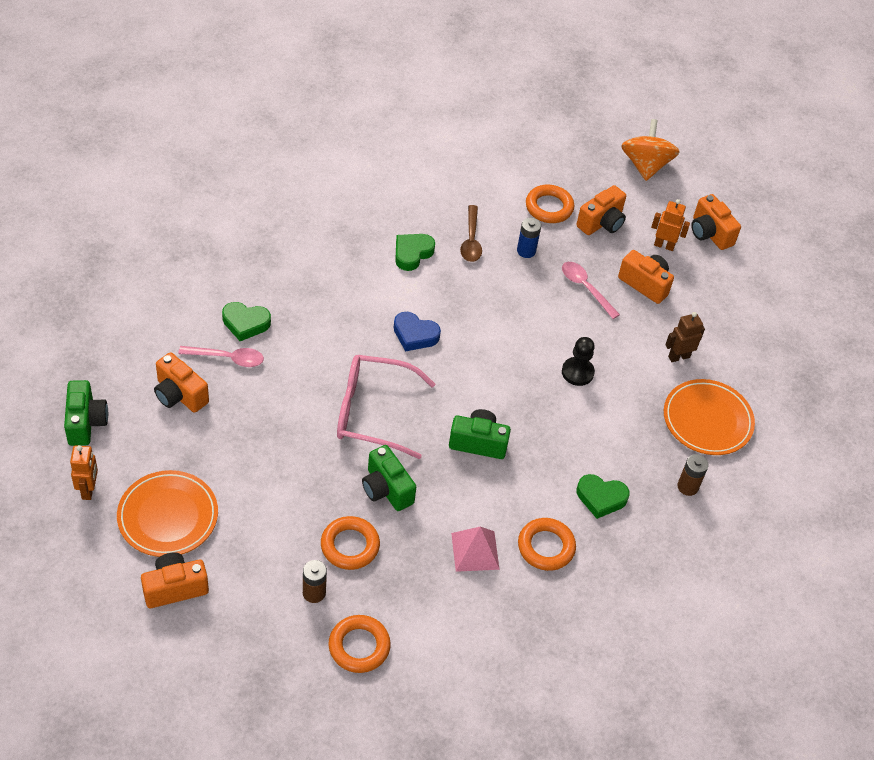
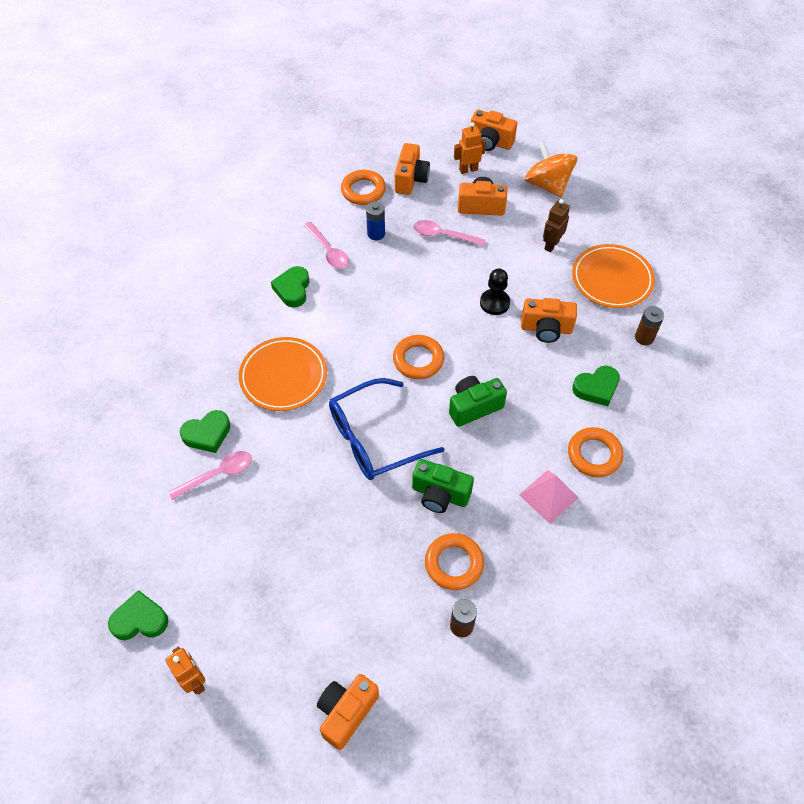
camera: 30 degrees left, 5 degrees up
(86, 422) = (140, 620): green camera -> green heart
(168, 516) = (285, 652): orange plate -> orange plate (283, 376)
(179, 395) = (203, 535): orange camera -> orange camera (546, 329)
(359, 646) = (535, 644): orange ring -> orange ring (418, 360)
(374, 412) = (375, 438): pink glasses -> blue glasses
(415, 335) = (351, 353): blue heart -> none
(471, 240) = (328, 251): brown spoon -> pink spoon
(645, 165) = (403, 119): orange spinning top -> orange spinning top (547, 184)

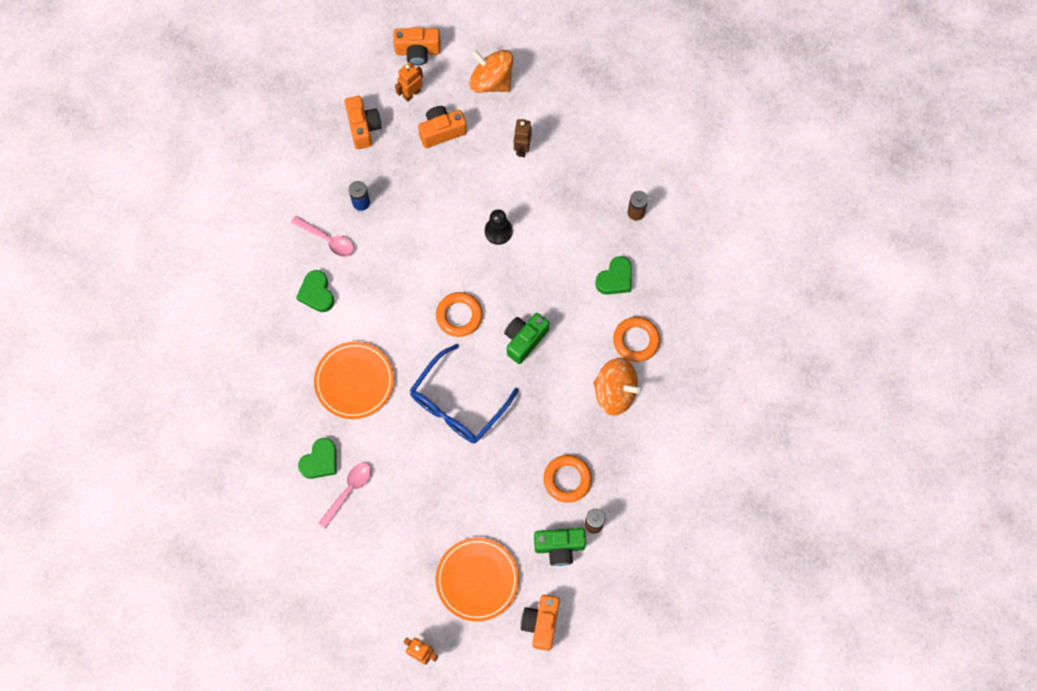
camera: 25 degrees left, 15 degrees up
(140, 620) = (356, 630): green heart -> none
(363, 190) = (325, 159): orange ring -> none
(440, 495) = (532, 428): green camera -> green camera (559, 547)
(443, 235) = (422, 178): pink spoon -> none
(546, 329) = (552, 239): orange camera -> none
(548, 496) = (615, 392): pink pyramid -> orange spinning top
(612, 279) = (588, 163): orange plate -> orange plate (477, 579)

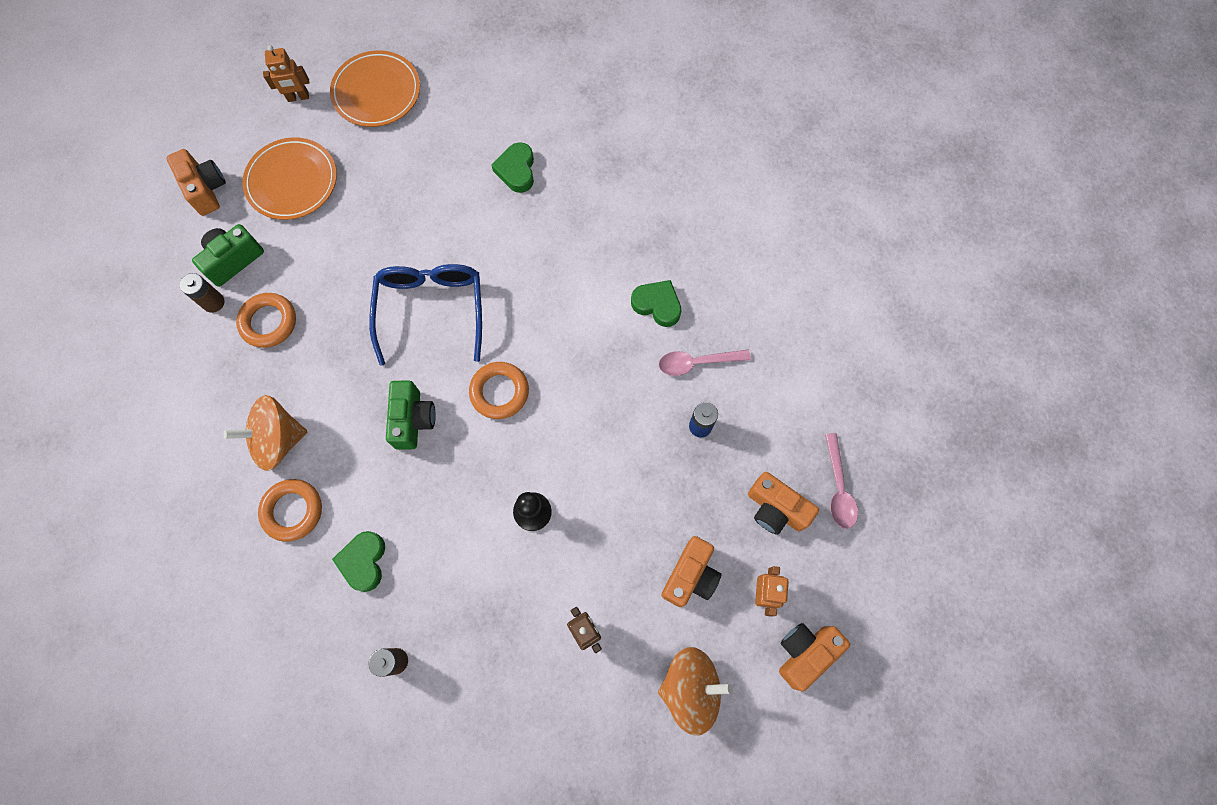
camera: 140 degrees right, 0 degrees up
(348, 491) = (469, 166): pink spoon -> pink spoon (838, 488)
(354, 381) = (547, 256): orange plate -> orange plate (377, 92)

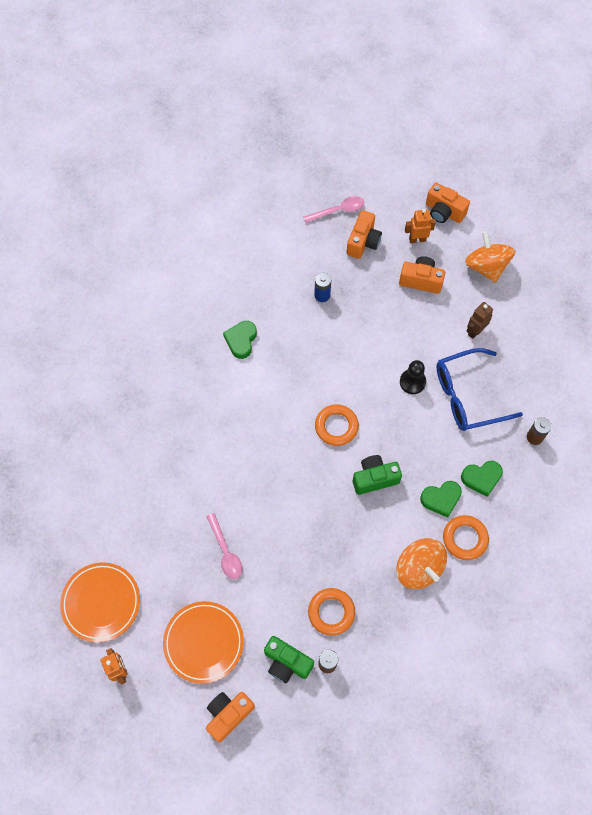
camera: 105 degrees left, 5 degrees down
(431, 311) = (288, 493): blue glasses -> blue glasses (468, 396)
(516, 170) = (153, 466): green heart -> green heart (441, 499)
(697, 363) = (277, 306): pink spoon -> pink spoon (225, 551)

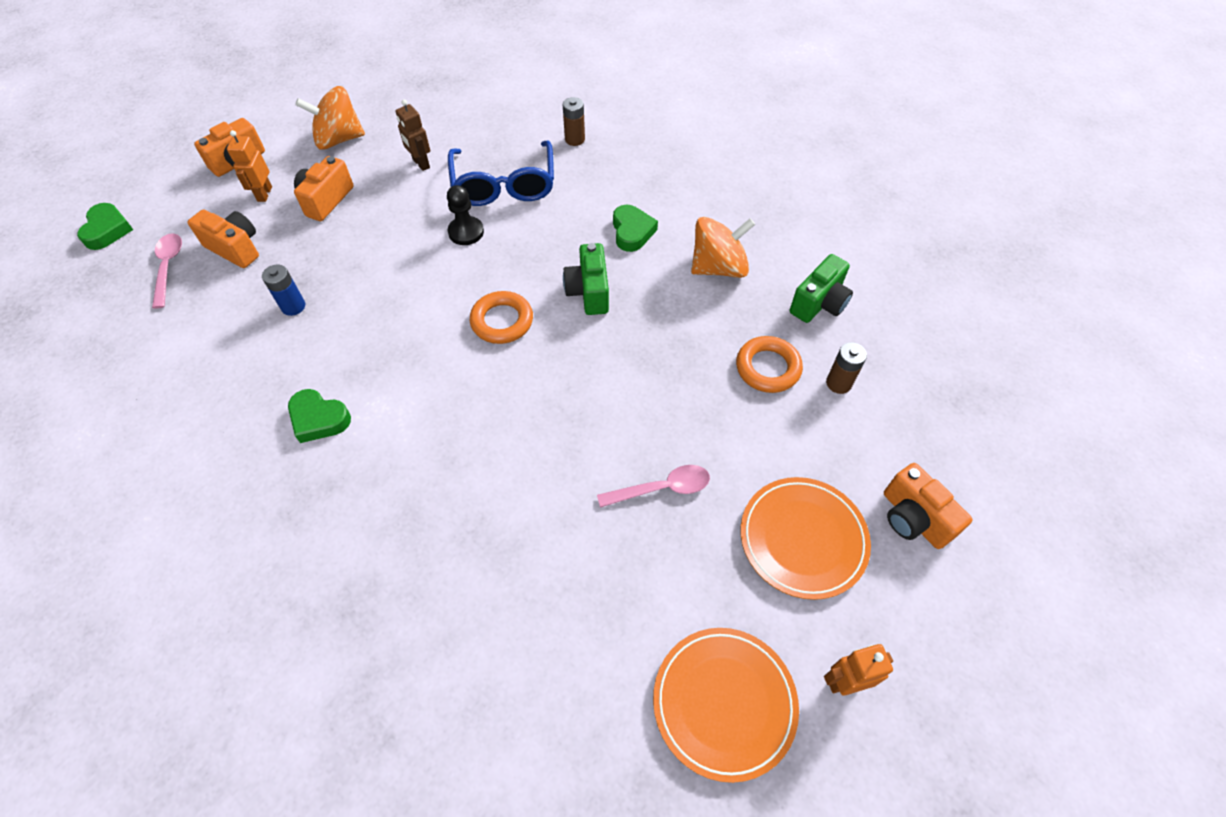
camera: 80 degrees left, 10 degrees down
(287, 663) = (836, 431): green camera -> green camera (819, 303)
(465, 538) = (687, 219): orange ring -> none
(481, 478) = (614, 191): green heart -> green heart (107, 230)

